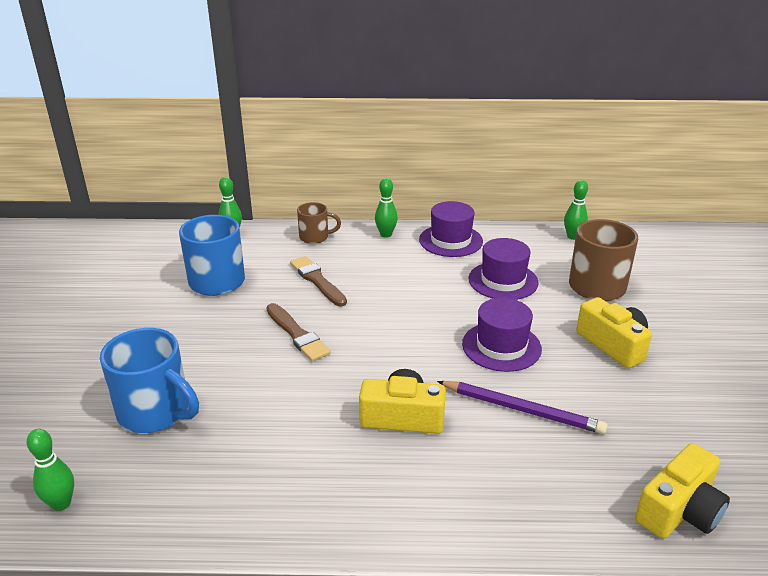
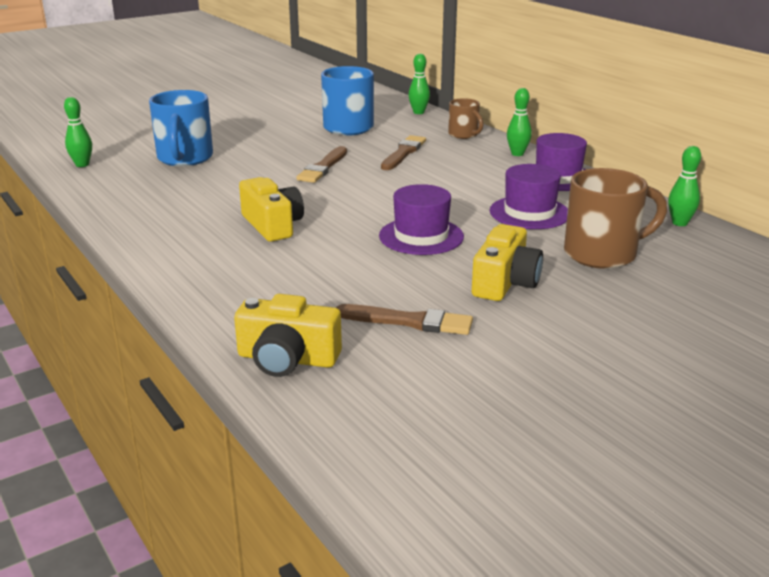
camera: 55 degrees right, 5 degrees down
(522, 409) = (342, 264): purple pencil -> none
(649, 417) = (409, 321): none -> brown brush

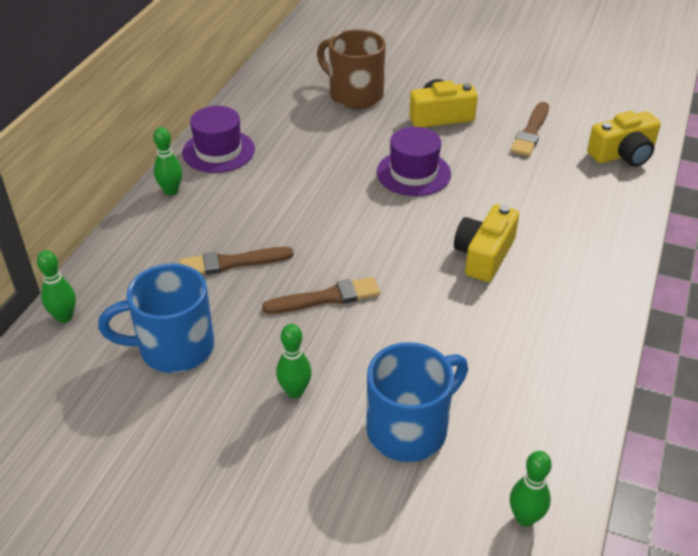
camera: 125 degrees left, 15 degrees up
(287, 359) = (623, 154): yellow camera -> yellow camera turned 90 degrees clockwise
(409, 321) = (531, 132): brown brush -> brown brush turned 135 degrees counterclockwise
(464, 135) = (134, 245): brown mug -> none
(529, 213) = (314, 141): purple hat -> none
(679, 223) = (267, 79): green bowling pin -> green bowling pin (295, 391)

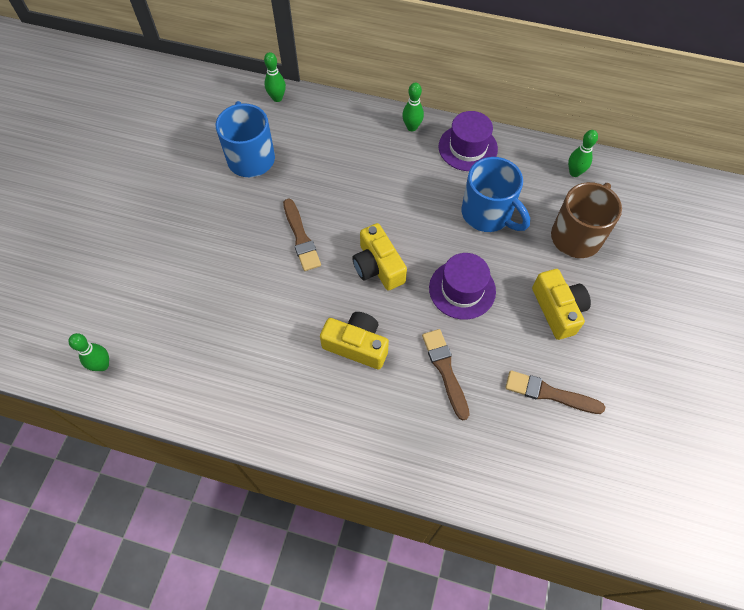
camera: 85 degrees right, 20 degrees up
(232, 263) = (334, 176): brown brush -> brown brush (445, 370)
(295, 391) = (212, 228): green bowling pin -> green bowling pin (574, 172)
(410, 429) = (178, 296): blue mug -> blue mug (488, 214)
(623, 154) = (528, 484): yellow camera -> yellow camera (378, 266)

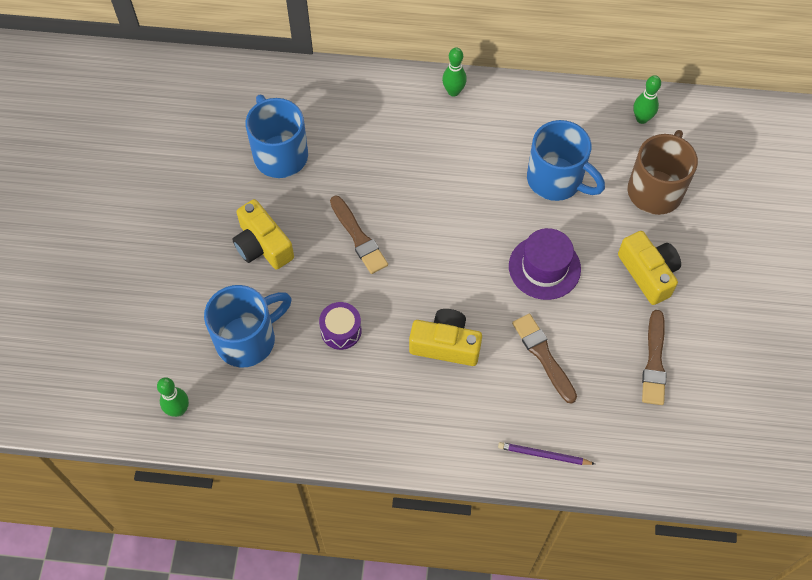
camera: 10 degrees left, 0 degrees up
(181, 311) = (248, 339): none -> blue mug
(265, 317) = (341, 330): none -> purple drum
(277, 98) = (292, 78): green bowling pin -> none
(378, 266) = (449, 256): yellow camera -> yellow camera (262, 245)
(427, 466) = (544, 455): none -> purple pencil
(468, 148) = (520, 107): purple hat -> none
(549, 393) = (654, 361): brown brush -> brown brush turned 90 degrees counterclockwise

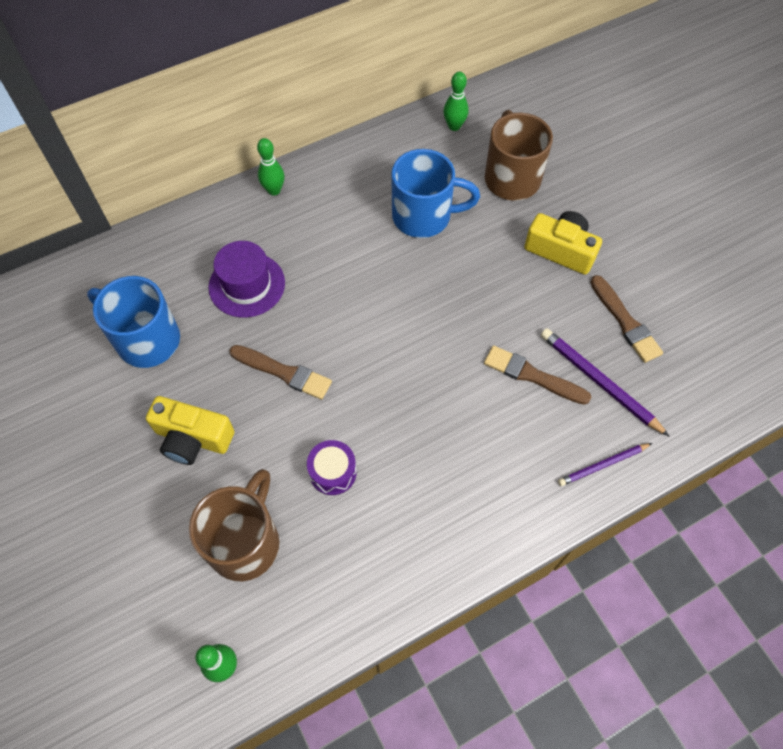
camera: 35 degrees left, 0 degrees up
(248, 339) = (245, 541): blue mug -> brown mug
(445, 345) = (440, 422): yellow camera -> none
(544, 267) = (472, 297): purple hat -> purple hat (247, 285)
(592, 394) = (599, 382): none -> purple pencil

